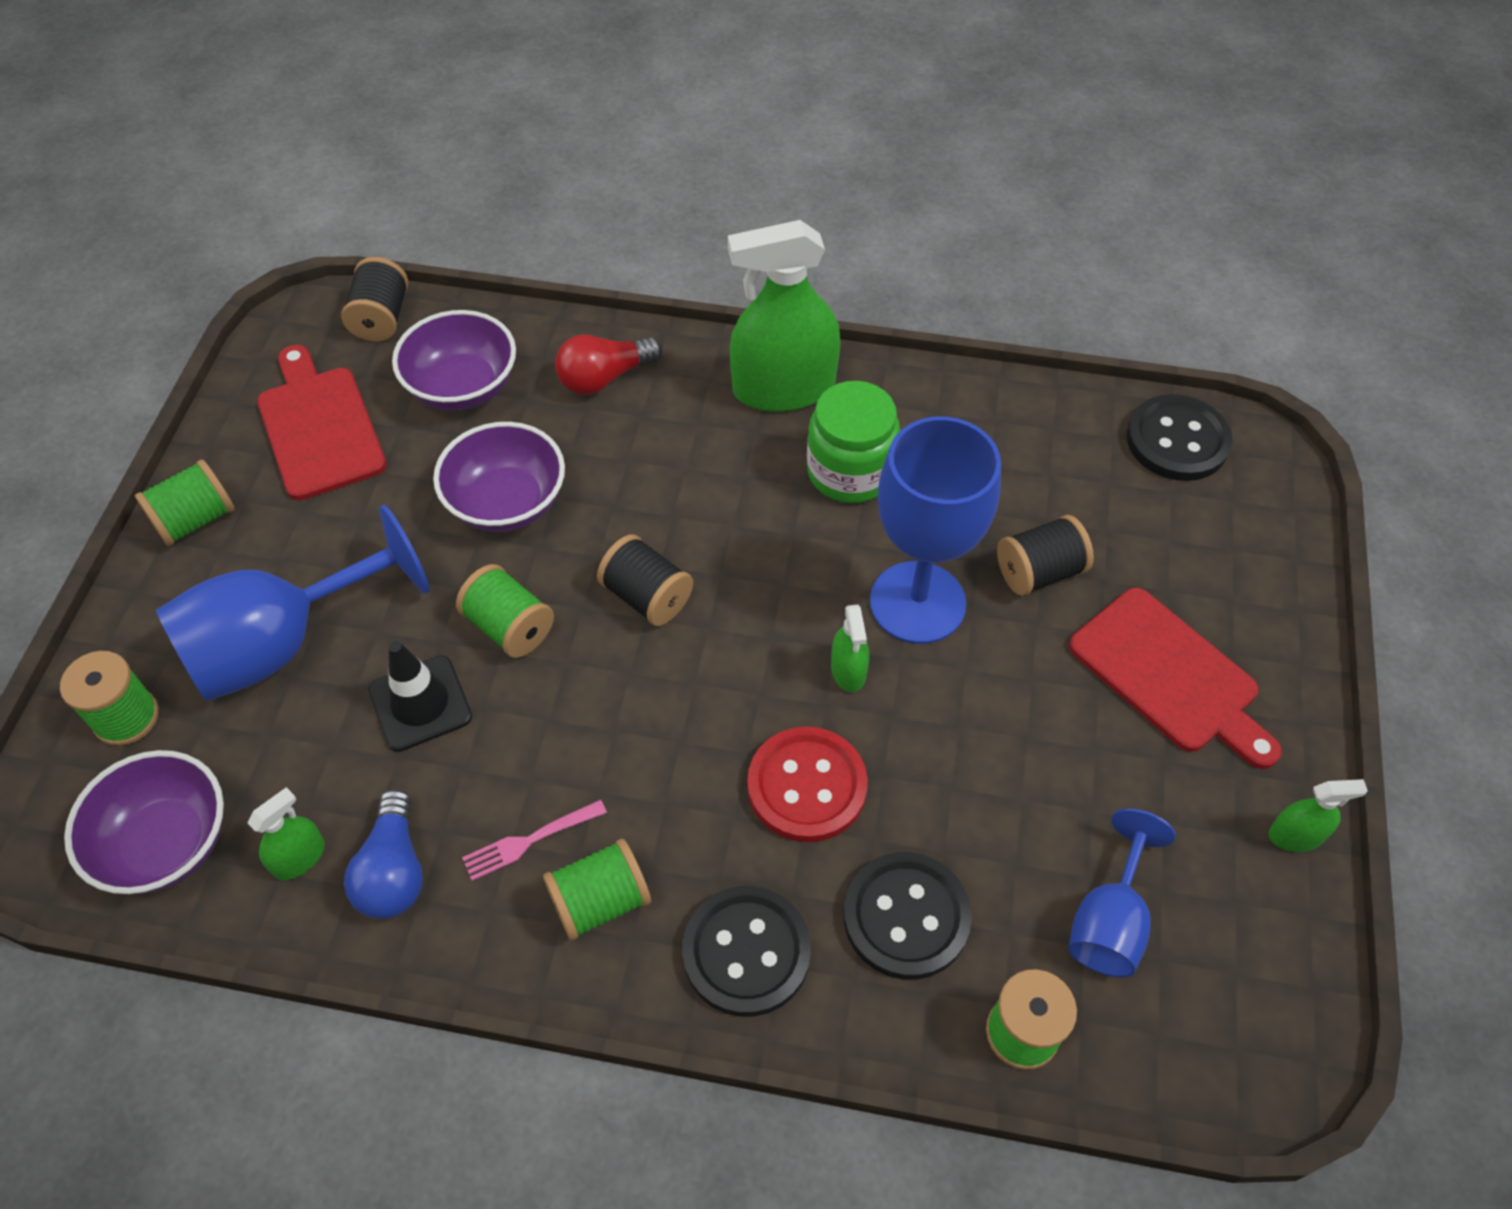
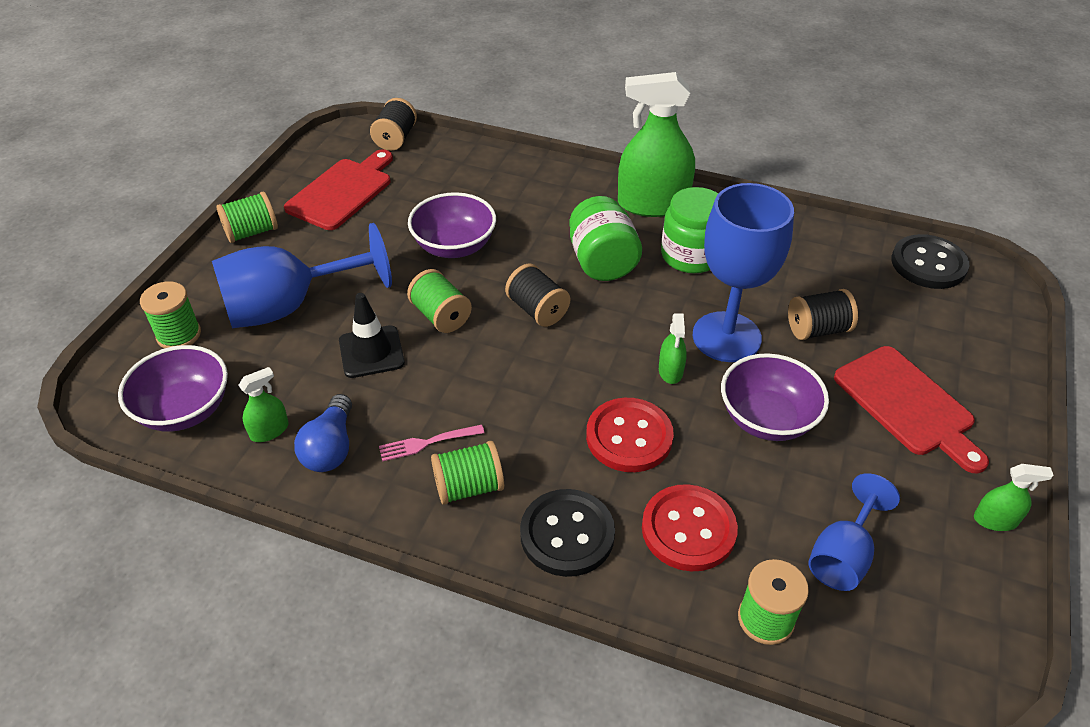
camera: 10 degrees right, 10 degrees down
(319, 427) = (342, 192): red cutting board -> red cutting board turned 45 degrees clockwise
(463, 387) = (439, 180): purple bowl -> purple bowl (767, 418)
(604, 378) = (533, 185): red light bulb -> none
(726, 500) = (602, 262): none -> green jar
(906, 917) = (688, 529): black button -> red button

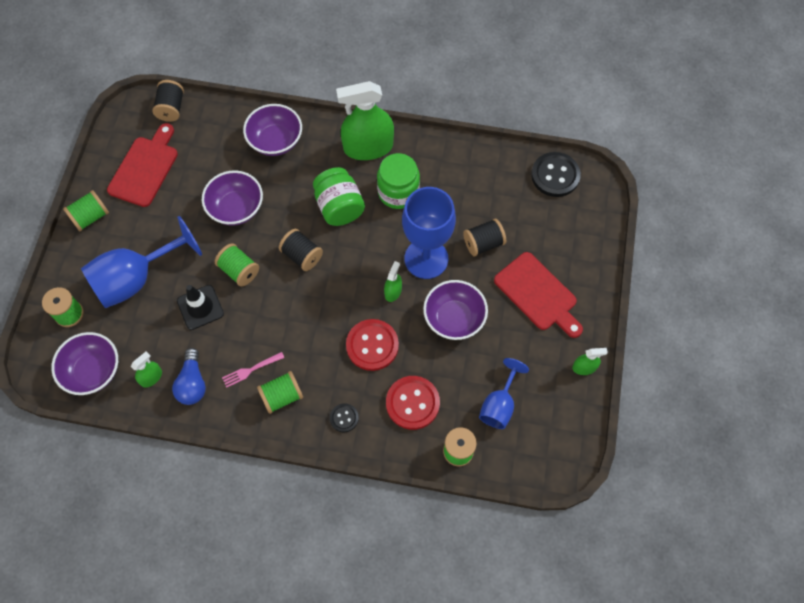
camera: 10 degrees left, 20 degrees up
(525, 184) = (275, 141): none -> purple bowl
(567, 534) = (344, 418): black button -> black button, size x0.53
(670, 371) = (393, 291): green spray bottle -> green spray bottle turned 150 degrees counterclockwise

